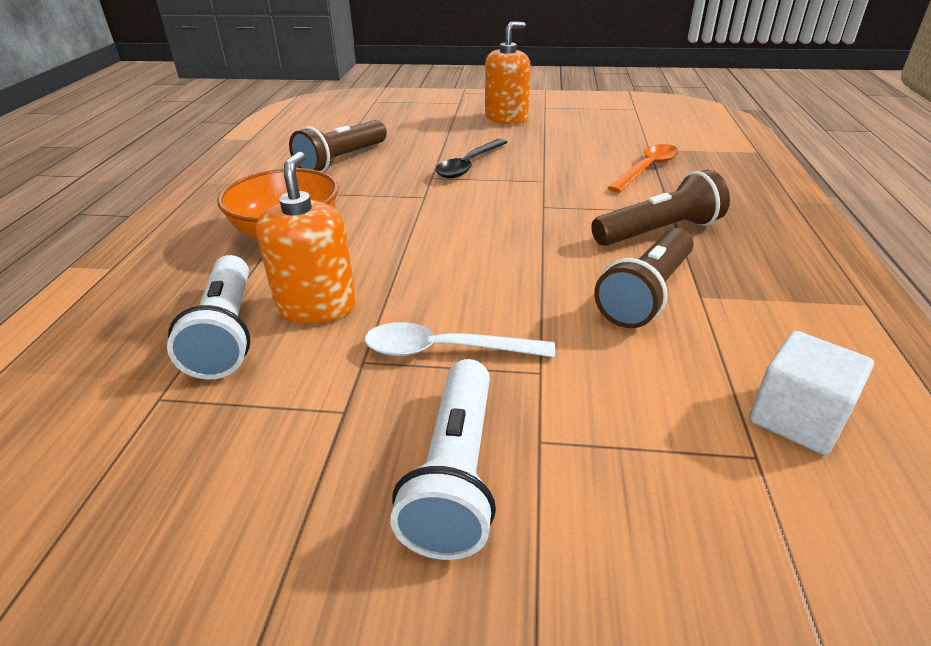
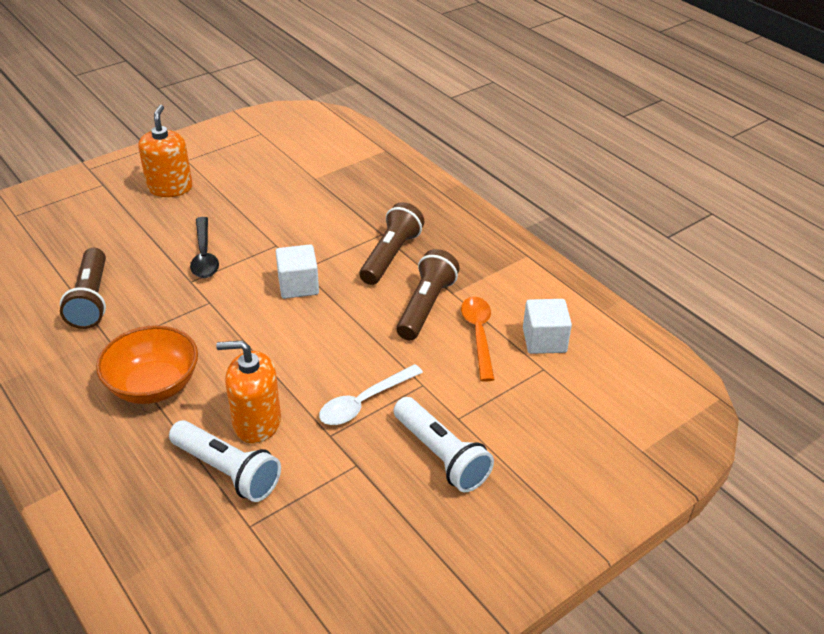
camera: 45 degrees left, 5 degrees up
(316, 306) = (257, 422): orange soap dispenser -> orange soap dispenser turned 45 degrees counterclockwise
(522, 217) = (298, 285): none -> white cube
(646, 294) = (426, 306): brown flashlight -> brown flashlight turned 150 degrees counterclockwise
(647, 169) = (333, 201): orange spoon -> orange spoon (478, 335)

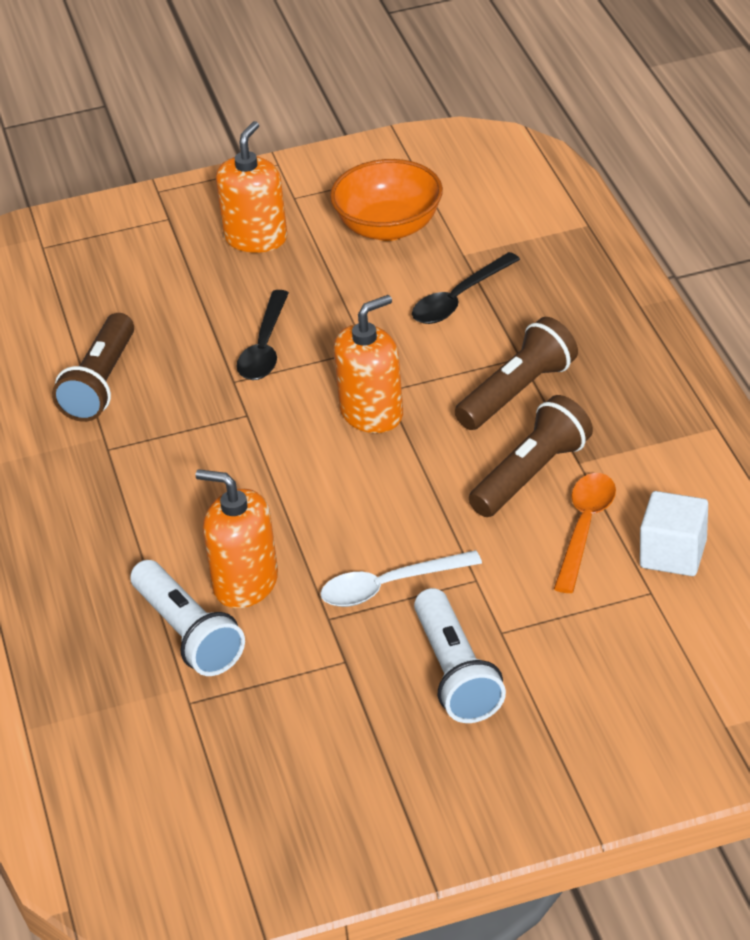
camera: 25 degrees right, 0 degrees up
(154, 386) = (139, 512): orange bowl -> orange bowl (389, 227)
(298, 285) = (372, 413): white cube -> orange soap dispenser
(324, 205) = (459, 299): none -> black spoon

